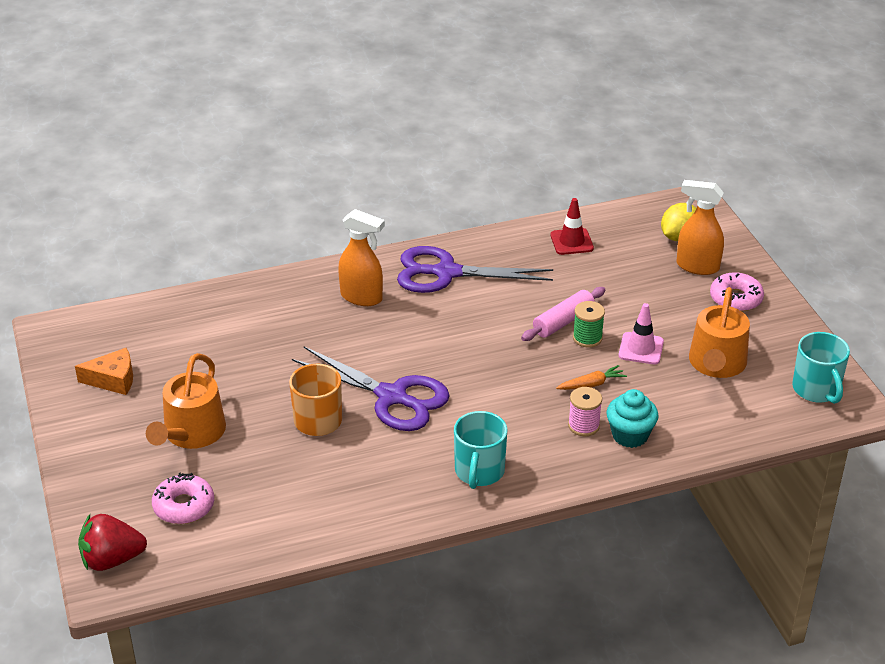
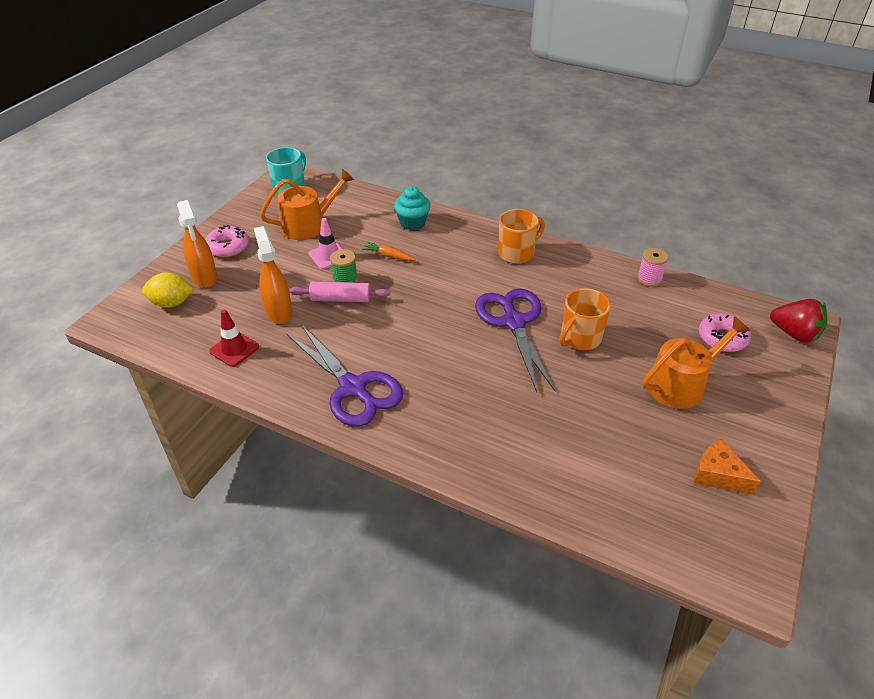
camera: 135 degrees left, 5 degrees up
(362, 297) = (441, 412): orange spray bottle -> orange spray bottle (278, 312)
(479, 472) = (517, 253): turquoise mug -> orange mug
(583, 426) = (427, 240): pink spool -> pink spool (649, 279)

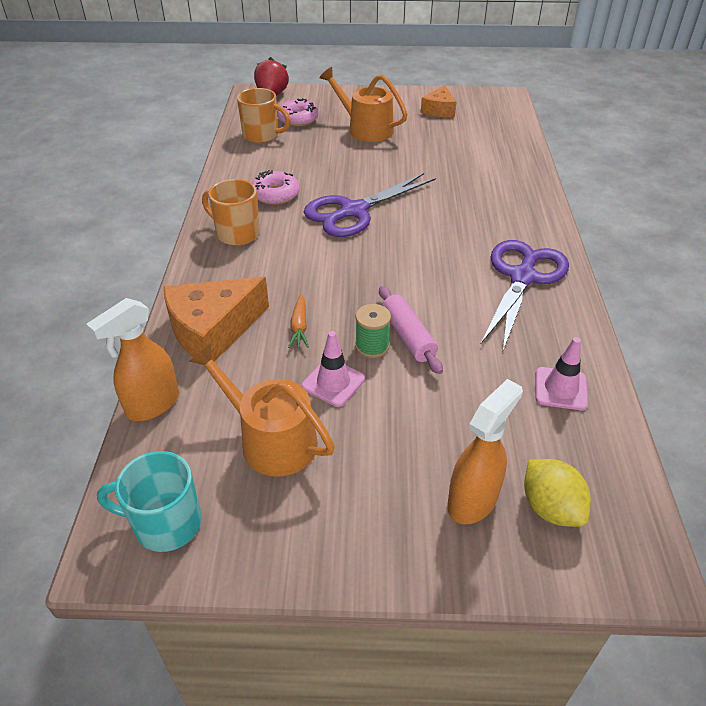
camera: 115 degrees left, 0 degrees up
(228, 247) = (385, 516): pink donut -> pink donut (275, 194)
(234, 349) = (560, 389): red traffic cone -> pink traffic cone
(278, 312) = (472, 380): orange spray bottle -> orange spray bottle (152, 405)
(412, 223) = (212, 330): turquoise cupcake -> orange cheese
(579, 338) = (348, 175): orange mug -> orange mug (262, 135)
(649, 279) = (237, 156): pink spool -> none

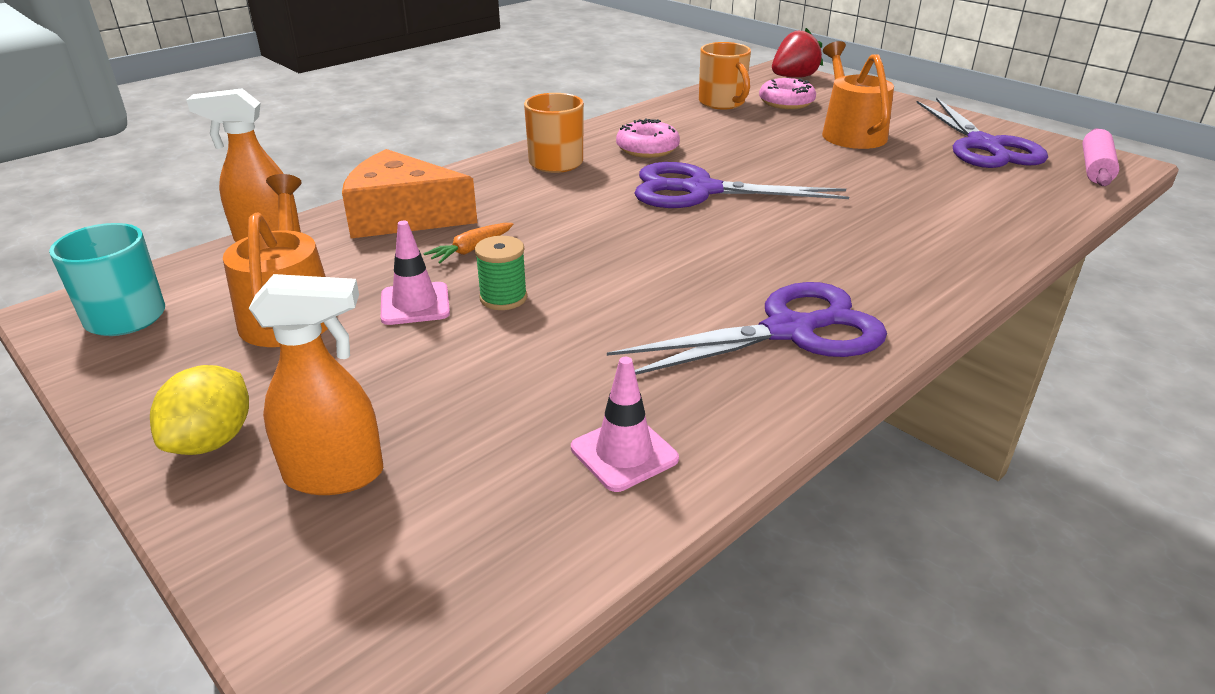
camera: 45 degrees right, 10 degrees down
(408, 336) = (552, 310): pink rolling pin -> pink rolling pin (1095, 168)
(439, 110) = (984, 146): orange cheese -> purple scissors
(550, 508) = (389, 543): yellow lemon -> yellow lemon (212, 441)

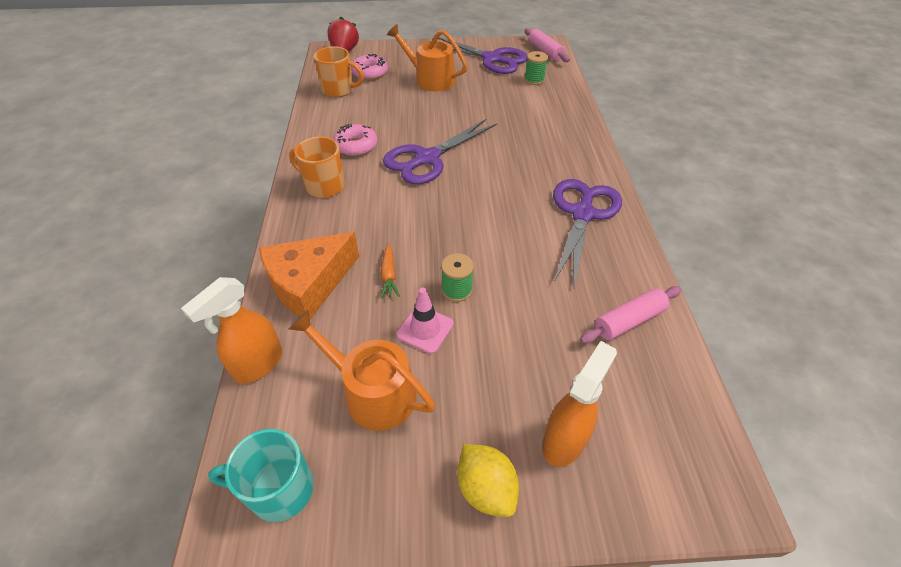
camera: 50 degrees left, 15 degrees up
(624, 453) = (629, 321): pink traffic cone -> pink rolling pin
(1008, 187) = (534, 80): none -> green spool

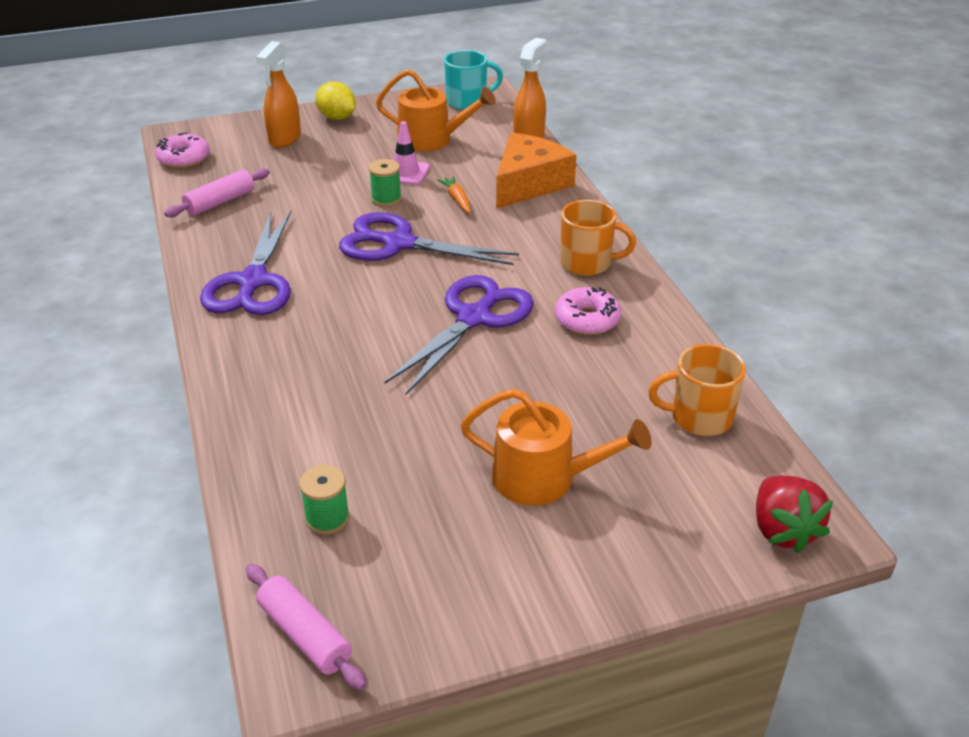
camera: 165 degrees right, 10 degrees down
(370, 73) = (676, 473): pink donut -> pink donut (184, 158)
(492, 59) = (432, 574): purple scissors -> purple scissors (398, 243)

